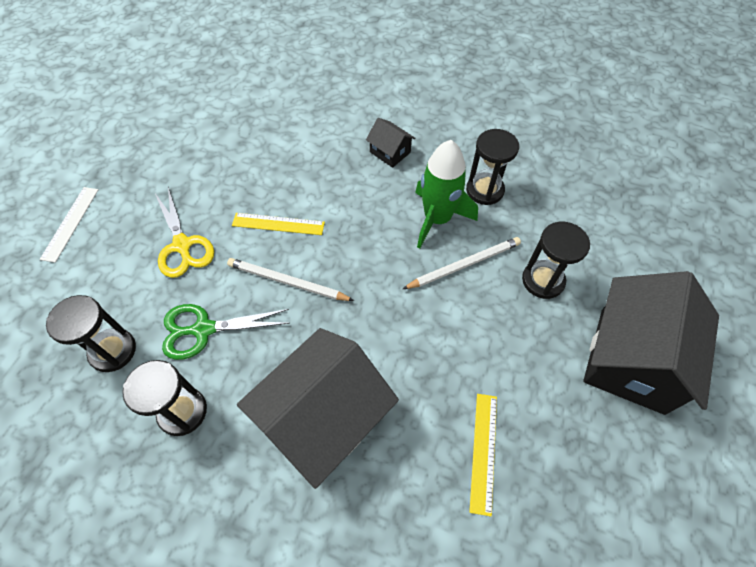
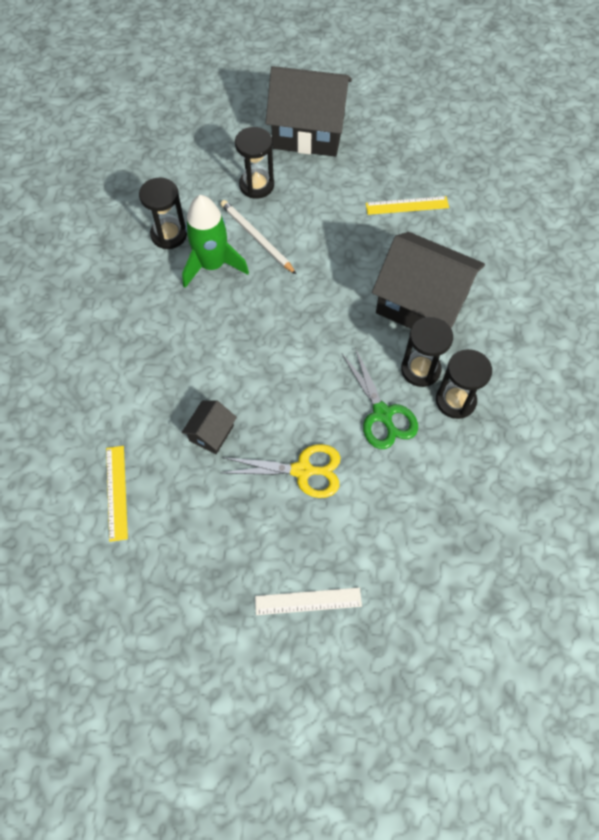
camera: 105 degrees left, 5 degrees up
(113, 351) = (428, 480): black hourglass -> black hourglass (420, 369)
(182, 245) = (302, 470): yellow scissors -> yellow scissors turned 45 degrees clockwise
(278, 224) = (253, 393): yellow ruler -> yellow ruler (116, 492)
(287, 282) = (314, 364): white pencil -> none
(390, 152) = (135, 319): black house -> black house (211, 433)

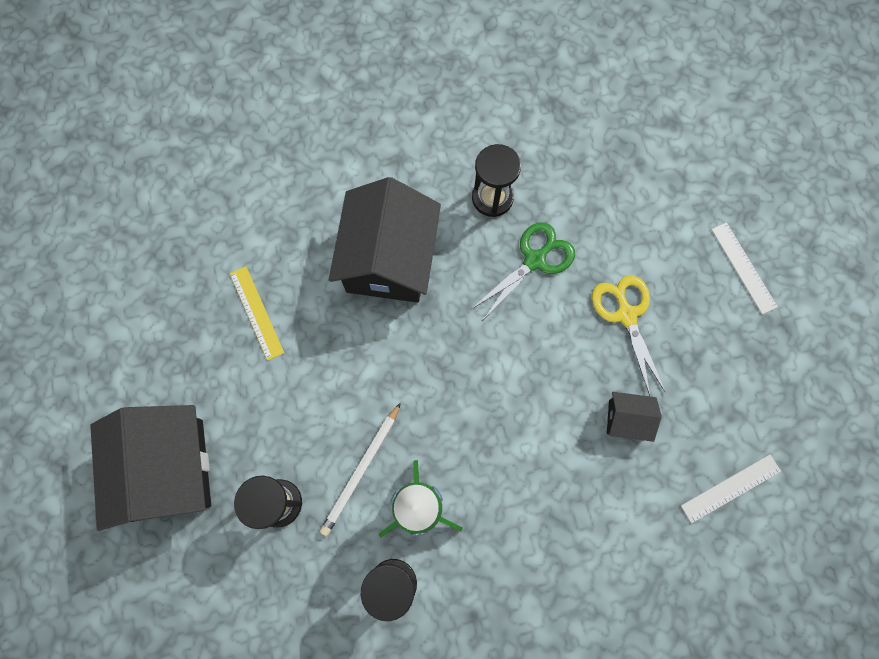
camera: 110 degrees left, 10 degrees up
(116, 492) = (730, 488): yellow ruler -> white ruler
(420, 369) = (470, 239): black hourglass -> none

